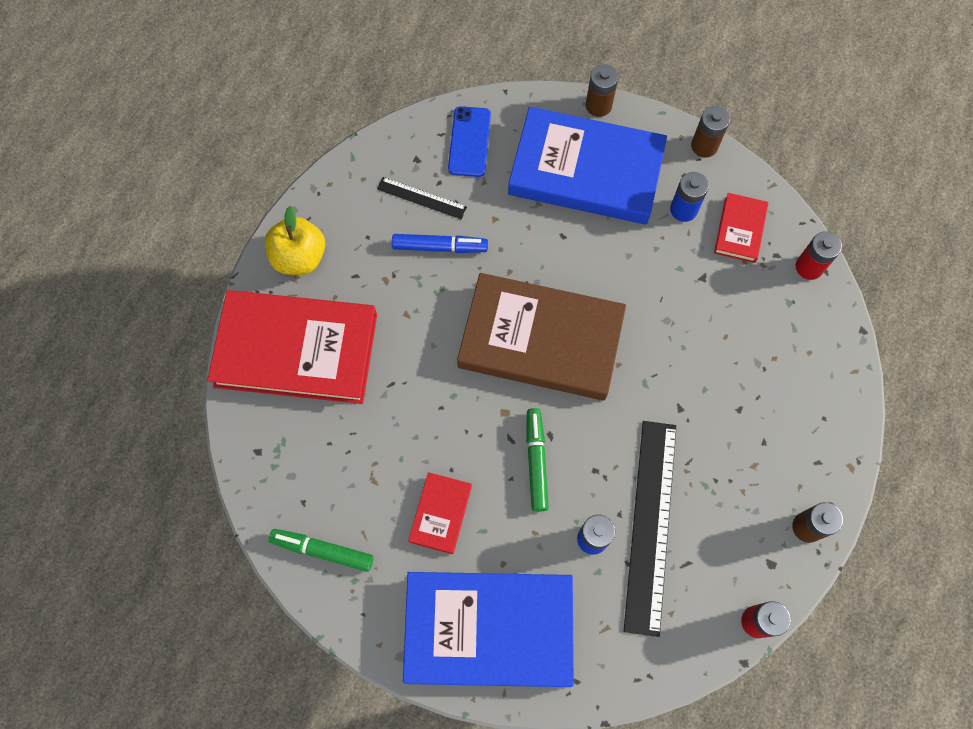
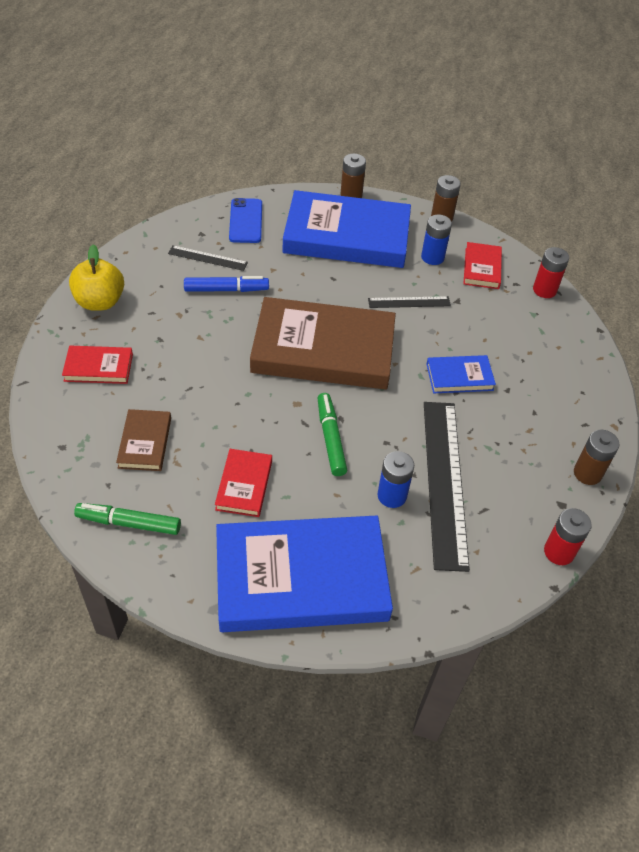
camera: 10 degrees left, 20 degrees down
(296, 350) = (98, 367): red book -> red book, size x0.45
(342, 452) = (145, 442): none -> brown book
(646, 277) = (409, 302): none -> black ruler
(688, 388) = (459, 377): none -> blue book

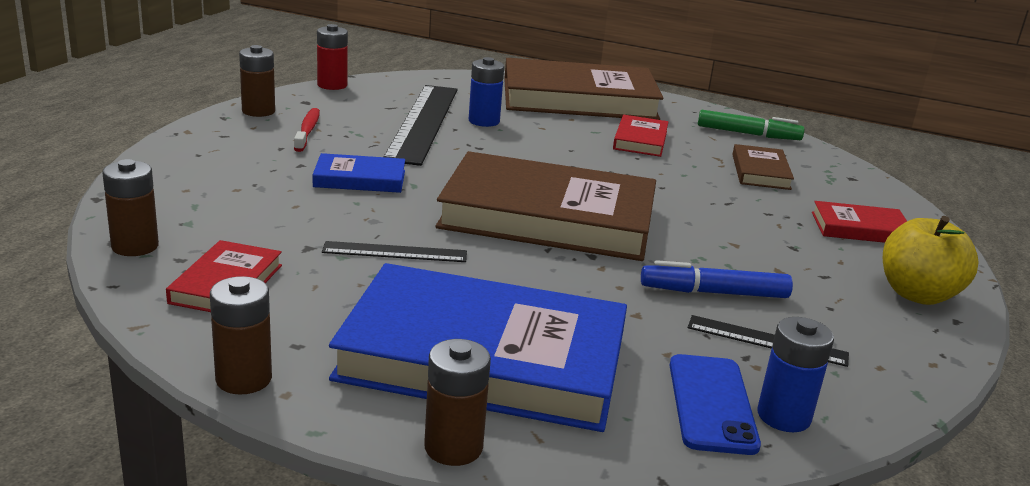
camera: 175 degrees left, 25 degrees down
(301, 578) = (579, 99): blue book -> brown book
(330, 439) = (545, 155): green marker -> none
(432, 257) = (315, 307): blue battery -> blue battery (783, 416)
(530, 444) = (307, 131): none -> red toothbrush
(544, 290) = (135, 246): red battery -> brown battery

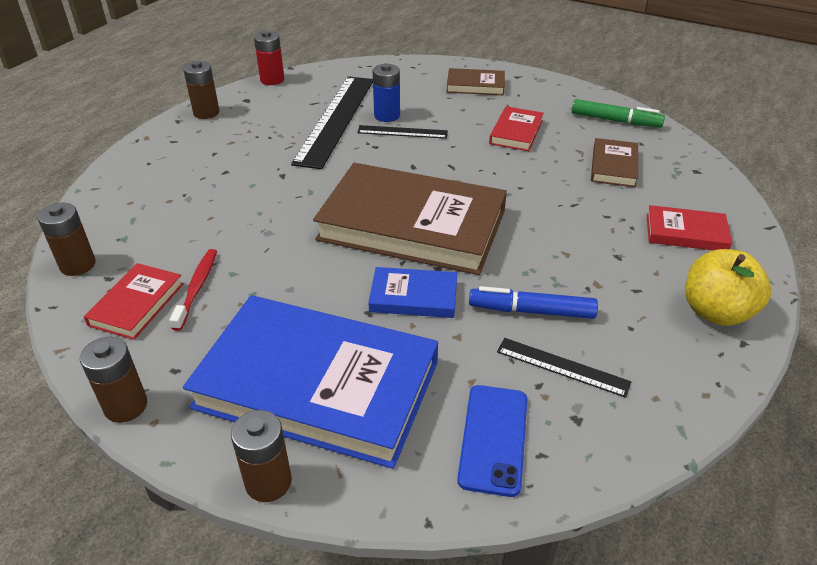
camera: 10 degrees right, 15 degrees up
(307, 131) = (240, 133): red toothbrush -> red toothbrush (197, 288)
(360, 179) = (268, 186): blue book -> blue book (413, 297)
(395, 252) = (276, 268): black ruler -> black ruler (402, 132)
(579, 99) = (475, 85): brown book -> brown book, size x0.45
(783, 416) = (552, 454): blue battery -> none

